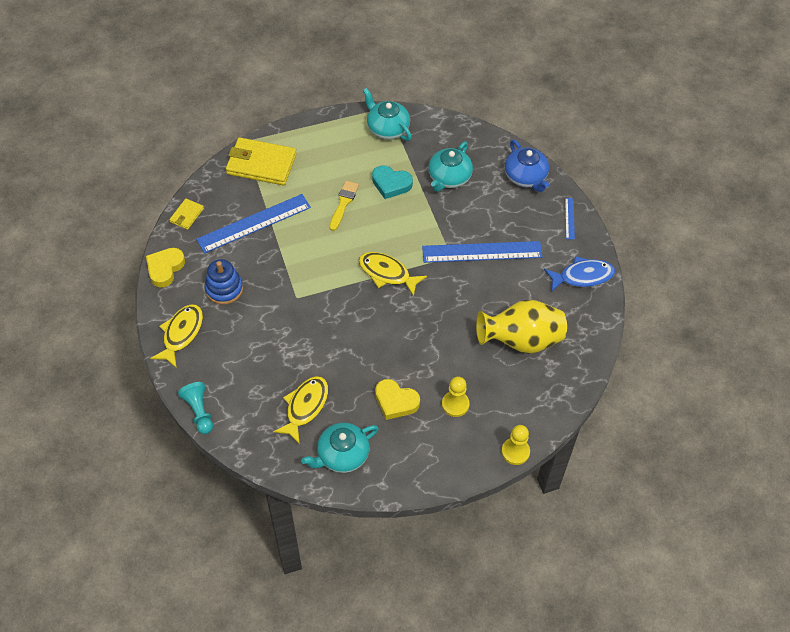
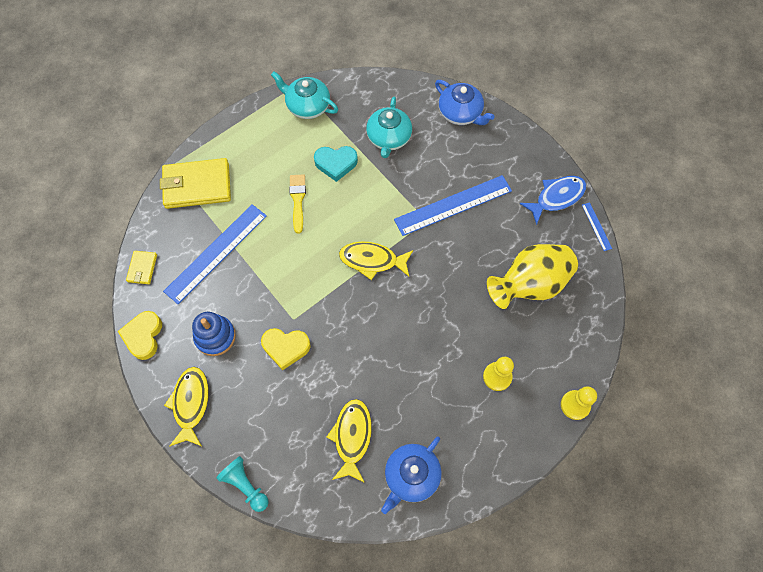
camera: 20 degrees left, 10 degrees up
(342, 455) = (411, 476): turquoise teapot -> blue teapot
(395, 401) = (439, 396): yellow heart -> yellow heart (286, 348)
(569, 218) = (519, 142): blue ruler -> blue ruler (596, 226)

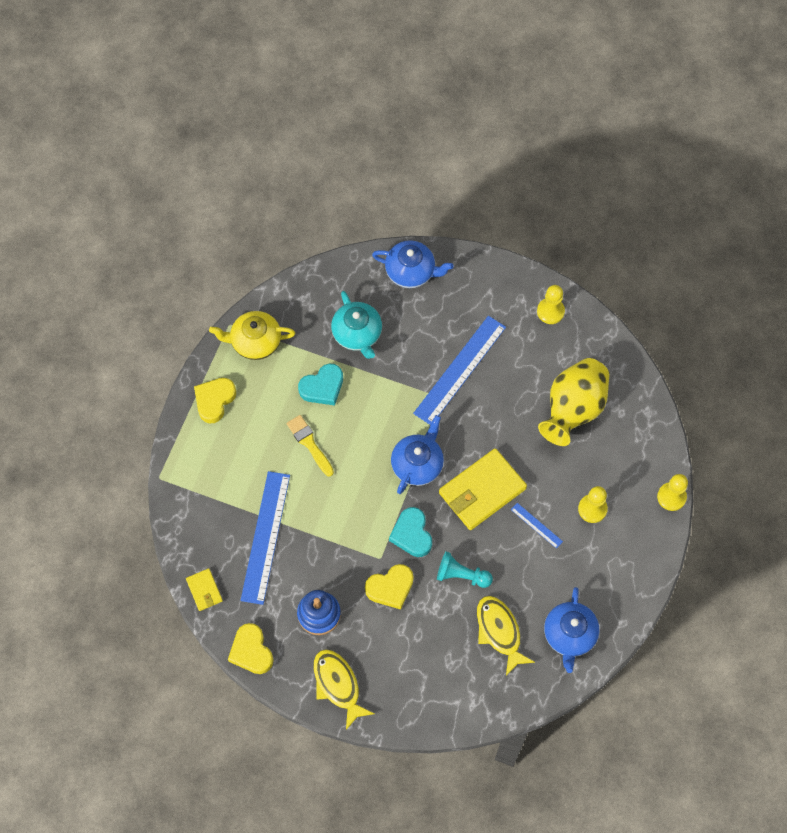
camera: 30 degrees left, 0 degrees up
(197, 185) = (200, 482): yellow wallet -> yellow wallet (482, 491)
(245, 485) = (434, 724): turquoise pawn -> turquoise pawn (461, 575)
(248, 132) = (214, 400): none -> yellow heart
(307, 106) = (255, 342): turquoise teapot -> yellow teapot
(331, 314) = (412, 534): none -> turquoise heart
(372, 260) = (417, 464): yellow fish -> blue teapot
(556, 197) = (550, 311): blue fish -> yellow pawn
(596, 226) = (601, 321): blue ruler -> blue ruler (536, 525)

